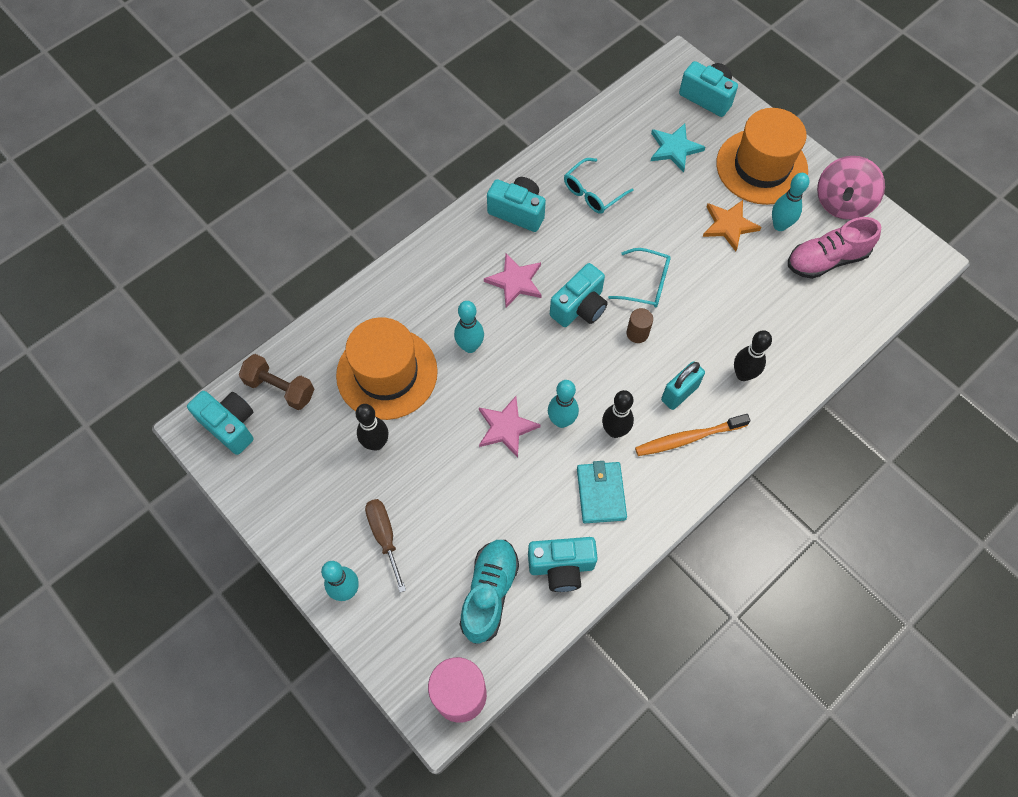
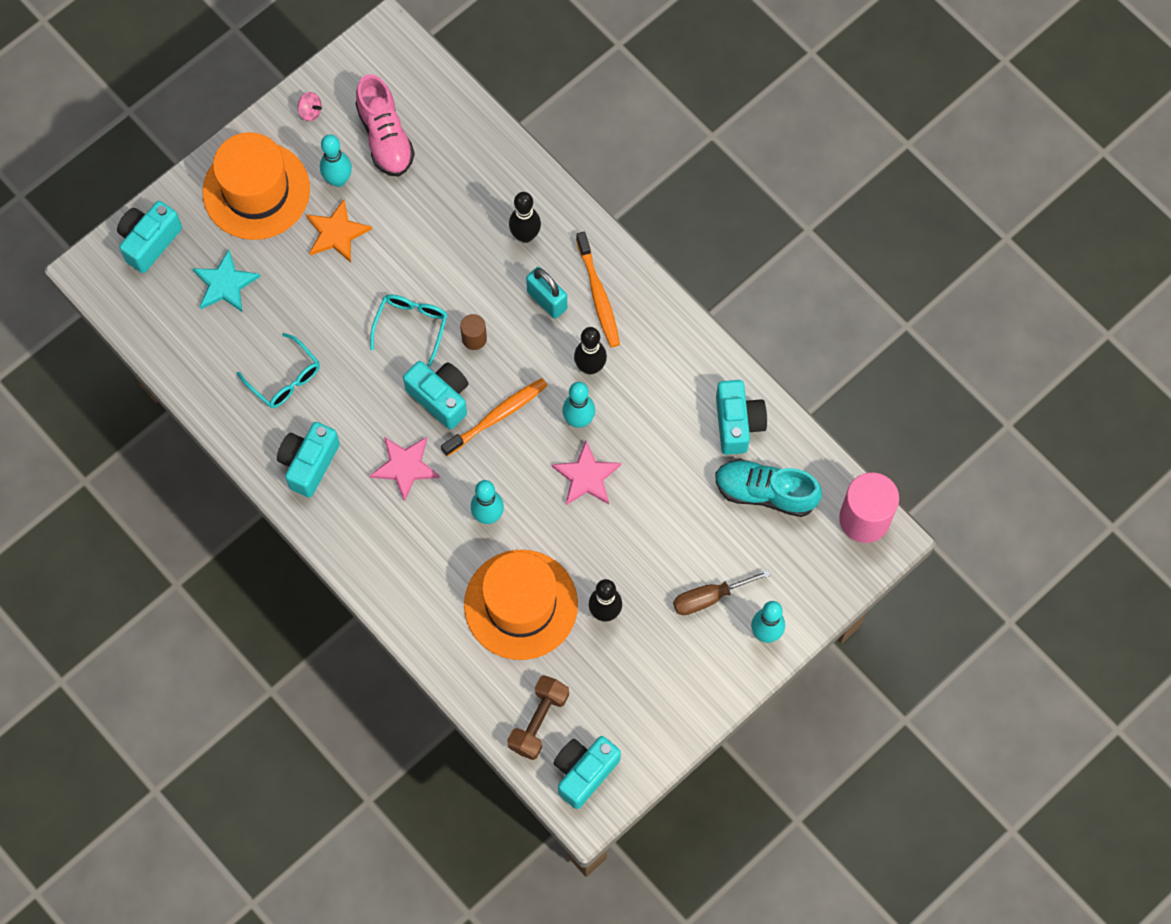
camera: 90 degrees left, 5 degrees up
(563, 352) = (497, 416): none -> orange toothbrush
(601, 493) = (660, 383): turquoise wallet -> none
(842, 203) = (310, 112): pink spinning top -> pink spinning top, size x0.41

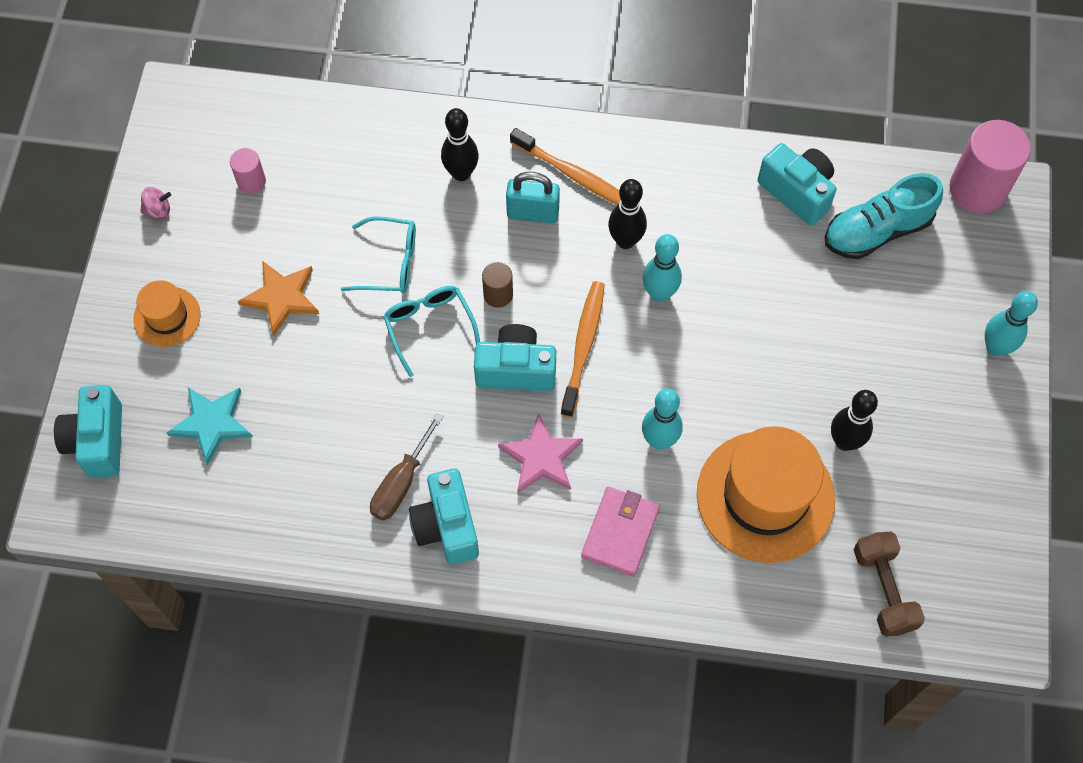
camera: 40 degrees left, 5 degrees down
(256, 191) = (167, 317): orange hat -> orange hat, size x0.51
(284, 378) = (350, 466): turquoise glasses -> turquoise glasses (389, 263)
(338, 180) = (240, 250): turquoise bowling pin -> none
(385, 137) = (251, 182): pink shoe -> pink cylinder
(410, 553) = (620, 533): none -> pink wallet
(584, 772) = (968, 602): turquoise camera -> none
(586, 476) = (713, 336): pink star -> none
(709, 597) = (919, 356): brown screwdriver -> brown screwdriver (401, 483)

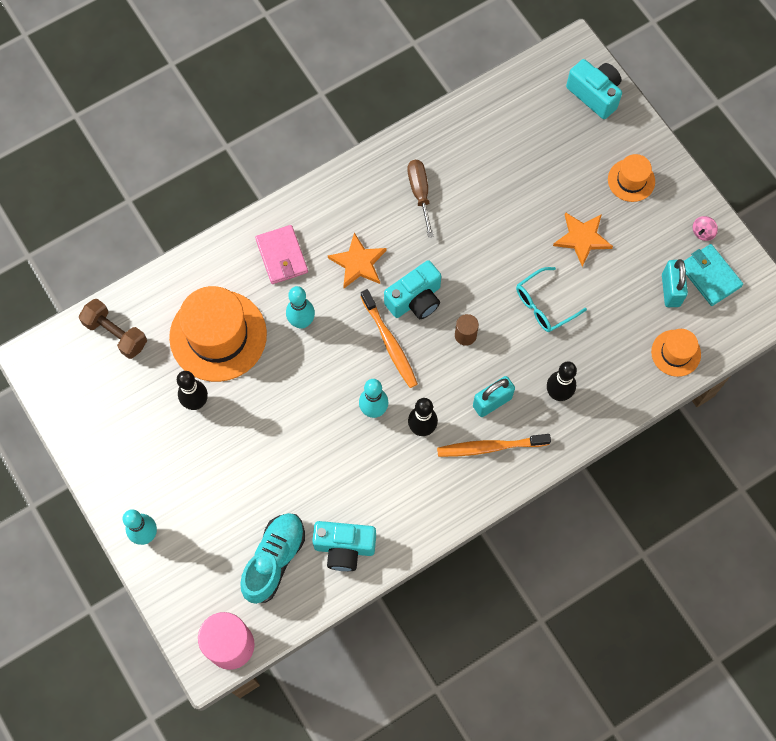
camera: 140 degrees right, 5 degrees up
(200, 165) = (710, 276): none -> turquoise wallet
(211, 423) = (547, 146): turquoise star -> none
(251, 182) = (670, 290): pink cylinder -> turquoise padlock
(311, 124) = (676, 353): none -> orange hat
(429, 327) = (485, 286): turquoise glasses -> none
(446, 526) = (375, 190): turquoise camera -> none
(541, 457) = (358, 263): pink star -> orange star

